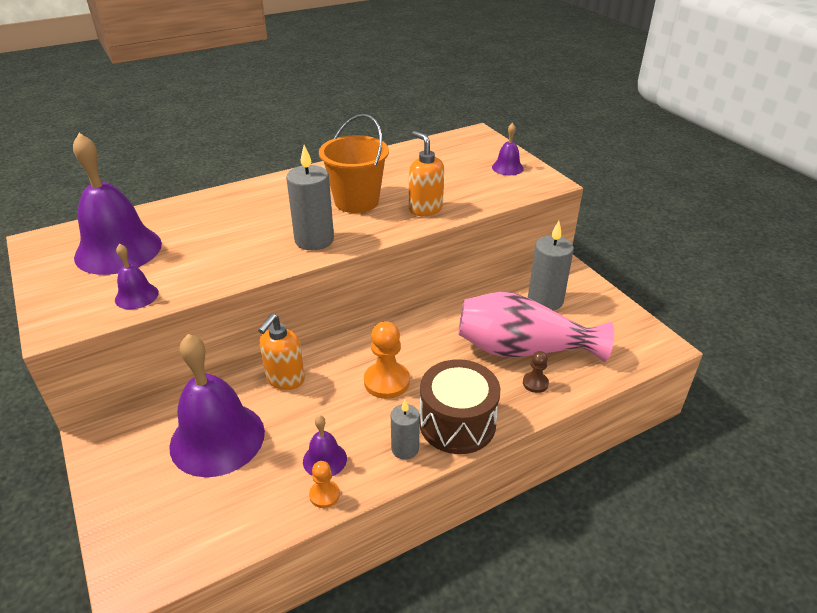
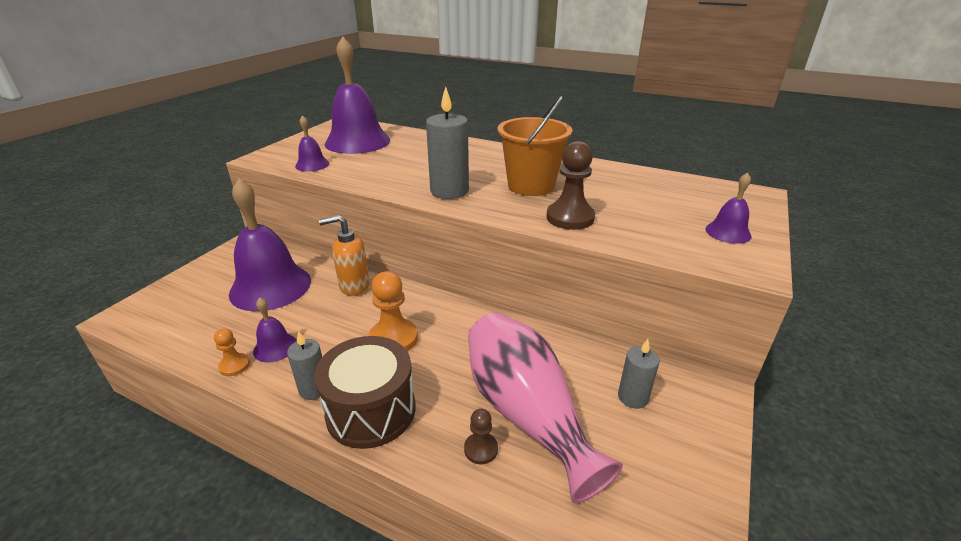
camera: 55 degrees right, 5 degrees down
(425, 209) = (570, 218): orange soap dispenser -> brown pawn
(545, 300) = (633, 397): grey candle -> grey candle, size x0.61

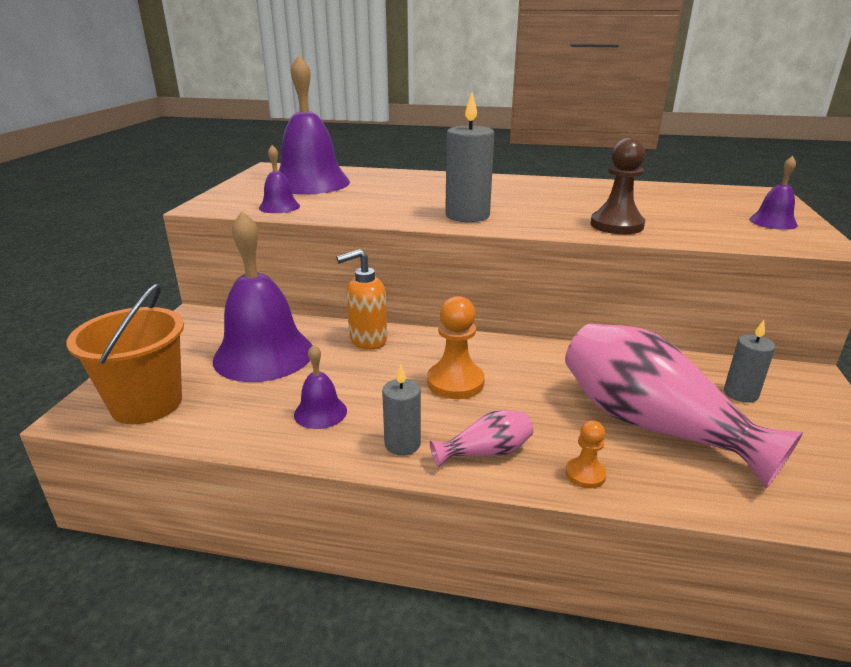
camera: 15 degrees left, 5 degrees down
(234, 365) = (284, 438): orange pawn -> orange pawn (585, 474)
(371, 410) = (485, 452): brown drum -> pink vase
(481, 449) = (631, 464): brown pawn -> none
(531, 186) = (548, 204): orange bucket -> orange bucket (147, 404)

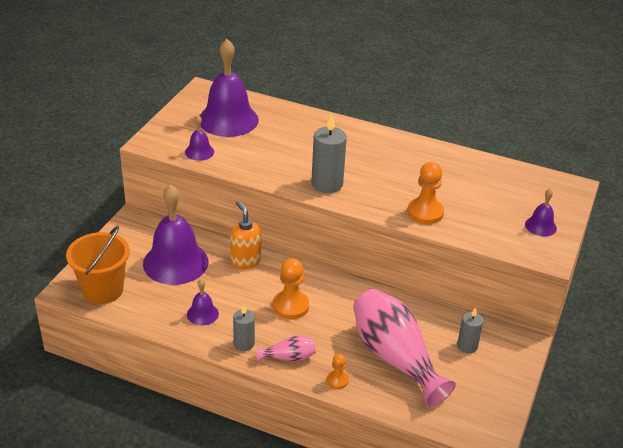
camera: 10 degrees right, 10 degrees up
(367, 340) = (245, 261): orange soap dispenser -> orange soap dispenser turned 75 degrees clockwise
(616, 225) = (425, 212): brown pawn -> orange pawn

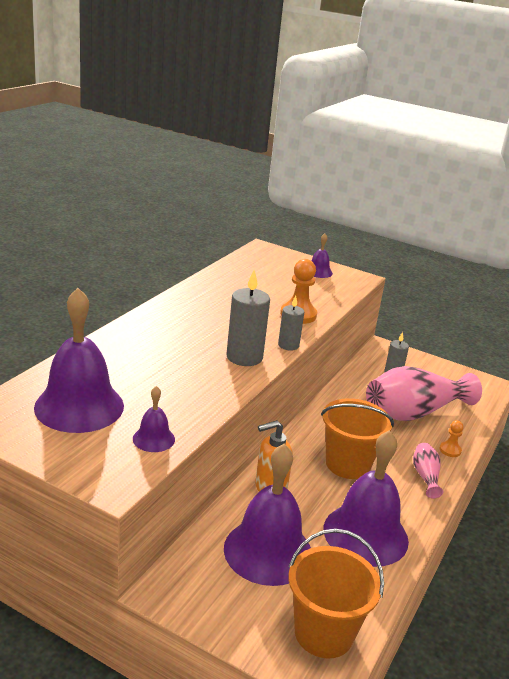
camera: 85 degrees left, 10 degrees down
(202, 314) = (365, 534): purple bell -> purple bell, size x2.17
(244, 344) = (410, 506): grey candle -> grey candle (288, 345)
(290, 306) = (348, 464): orange pawn -> orange bucket

